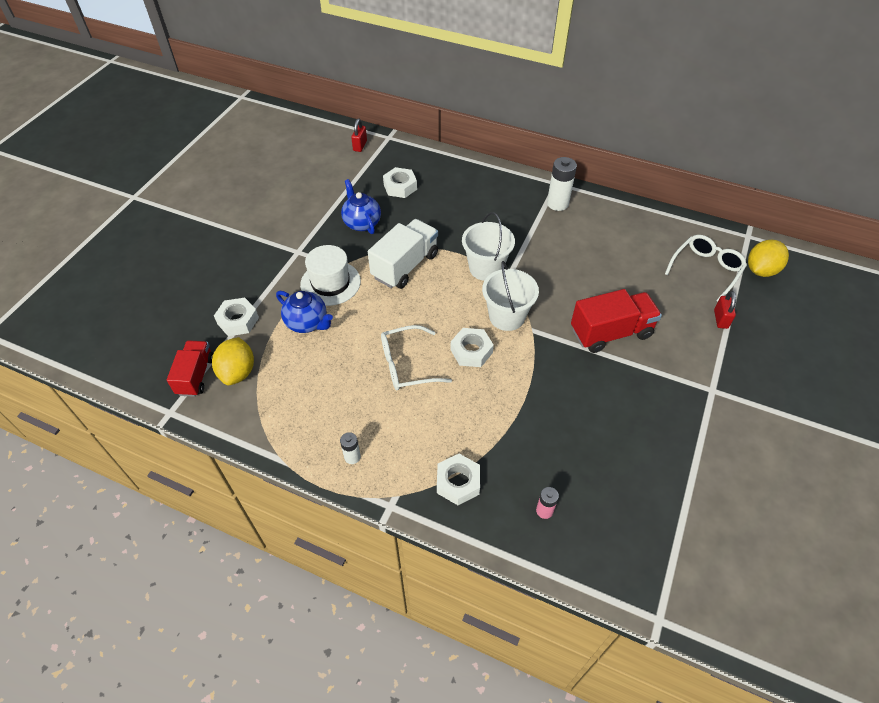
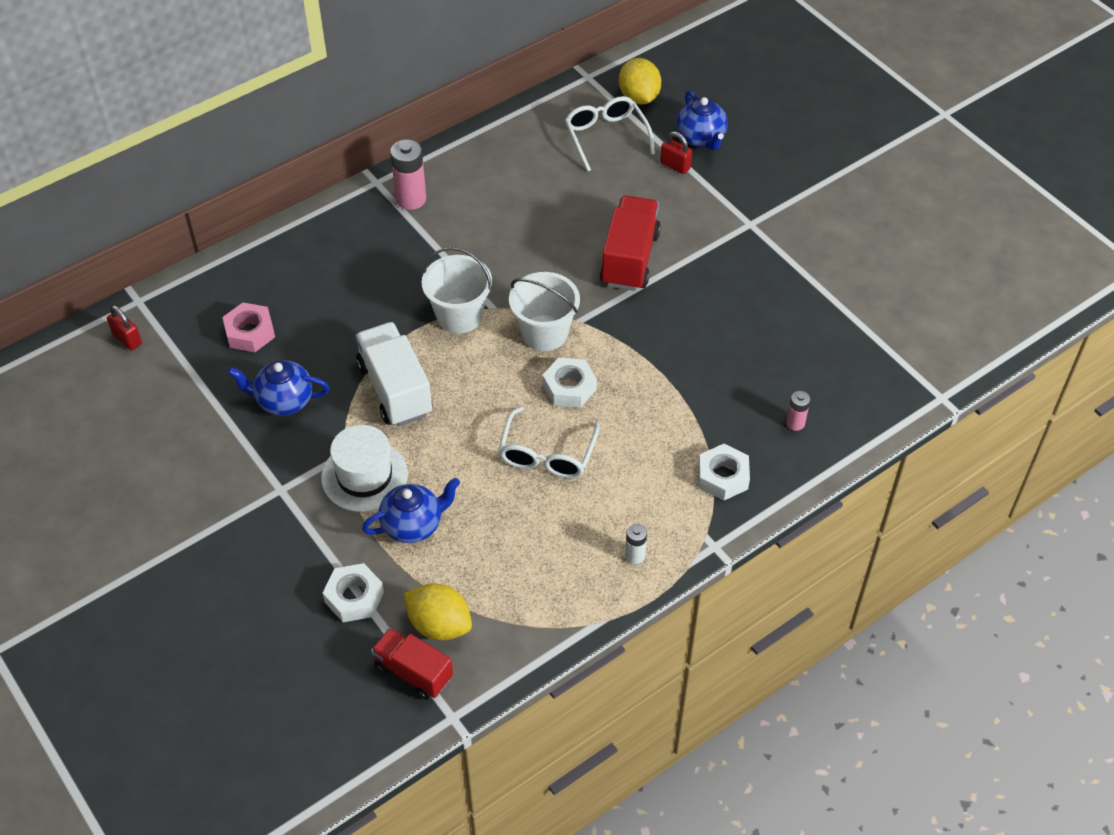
camera: 60 degrees left, 0 degrees up
(400, 187) = (250, 332): white nut -> pink nut
(557, 203) = (411, 199): white battery -> pink battery
(762, 322) = (701, 138): none -> blue teapot

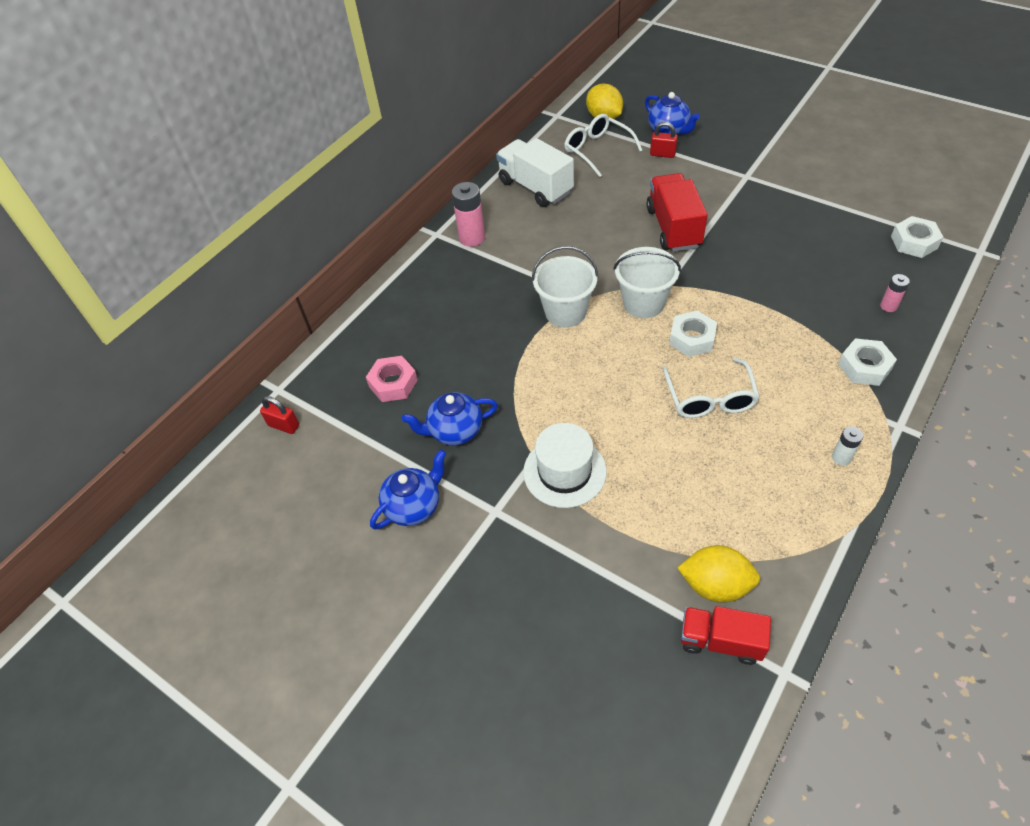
camera: 15 degrees left, 0 degrees up
(354, 597) = (621, 588): white nut -> white nut (914, 242)
(395, 389) = (547, 388): white truck -> white truck (535, 187)
(413, 525) = (634, 500): blue teapot -> blue teapot (414, 506)

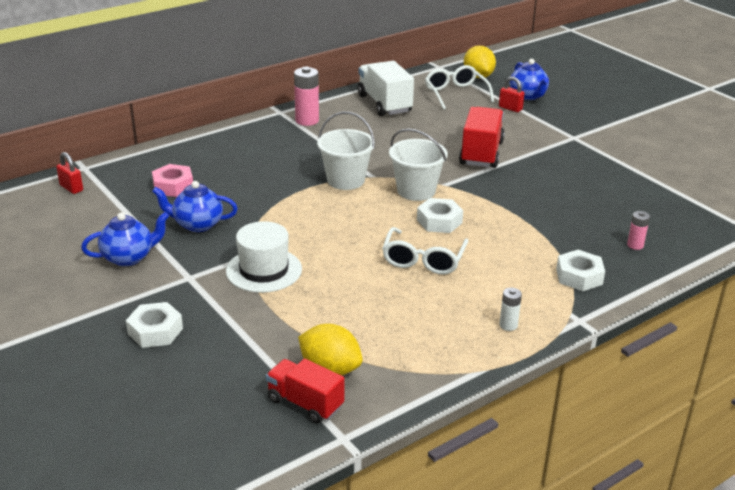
camera: 15 degrees right, 20 degrees down
(914, 242) = (695, 212): white nut -> white nut (155, 331)

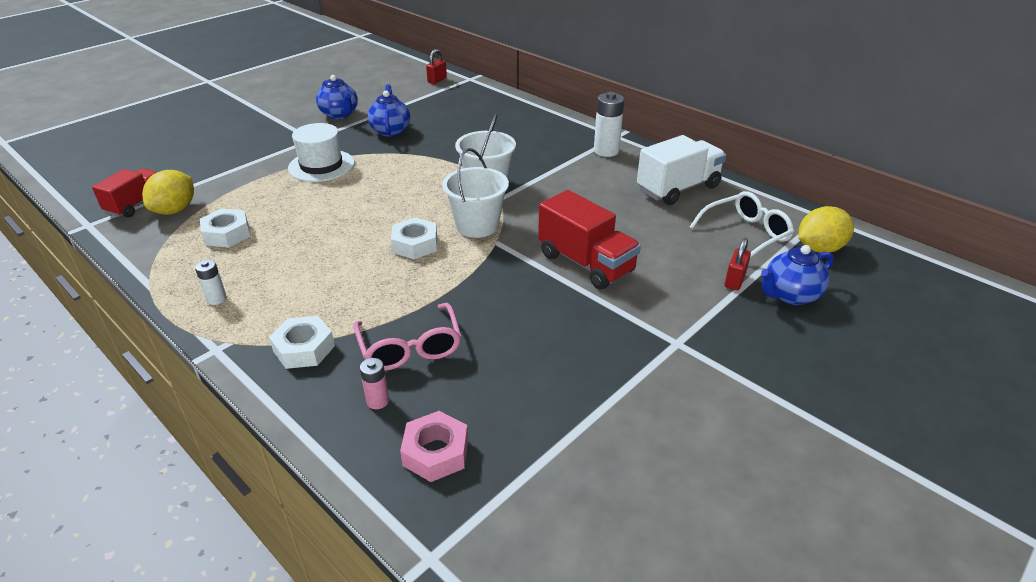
camera: 80 degrees right, 5 degrees up
(155, 331) = (242, 138): white nut -> white nut (227, 234)
(173, 186) = (450, 112): pink nut -> pink nut (435, 452)
(307, 120) = (606, 151): pink battery -> white battery
(423, 260) = (338, 240): white glasses -> none
(481, 153) = (586, 263): red truck -> red truck turned 45 degrees clockwise
(578, 230) = (410, 348): none -> pink glasses

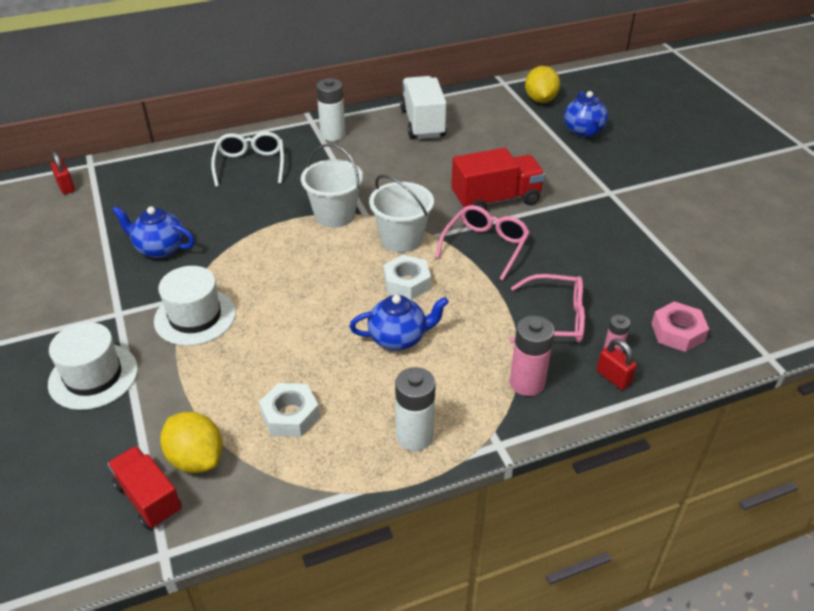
camera: 65 degrees left, 5 degrees up
(216, 299) = (414, 436): white battery -> white battery, size x1.80
(245, 151) = (93, 376): none -> white hat
(304, 348) = (527, 383): white nut -> pink battery
(340, 114) = (74, 279): blue teapot -> blue teapot (398, 338)
(501, 275) = (485, 246): none -> pink glasses
(734, 280) = (556, 145): red padlock -> red padlock (613, 377)
(746, 234) = (505, 119): white glasses -> white glasses (250, 165)

